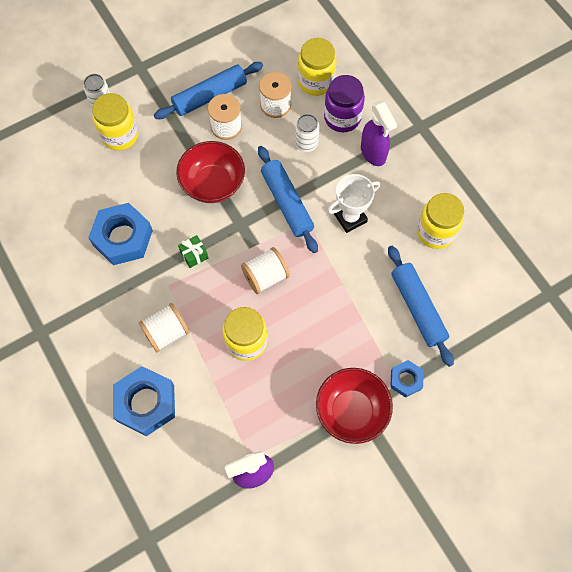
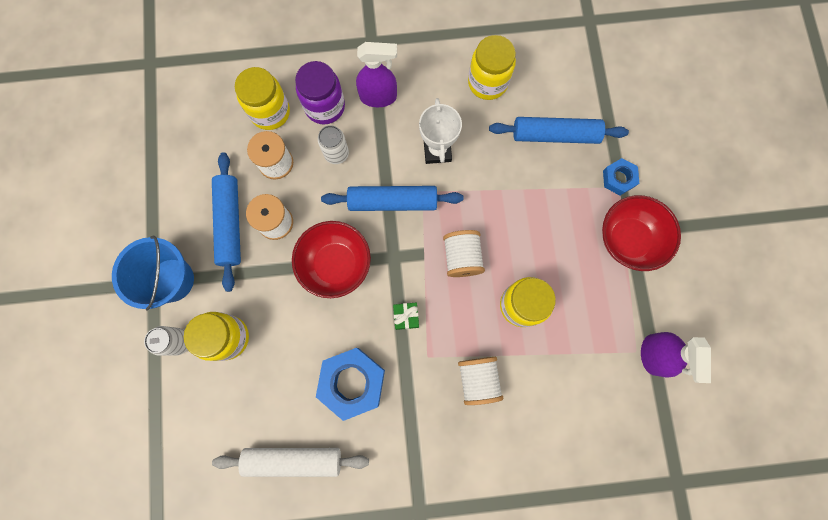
camera: 65 degrees left, 10 degrees up
(45, 222) = (293, 459): none -> white rolling pin
(146, 403) = (543, 430): blue nut -> none
(147, 78) = (171, 280): none -> blue bucket

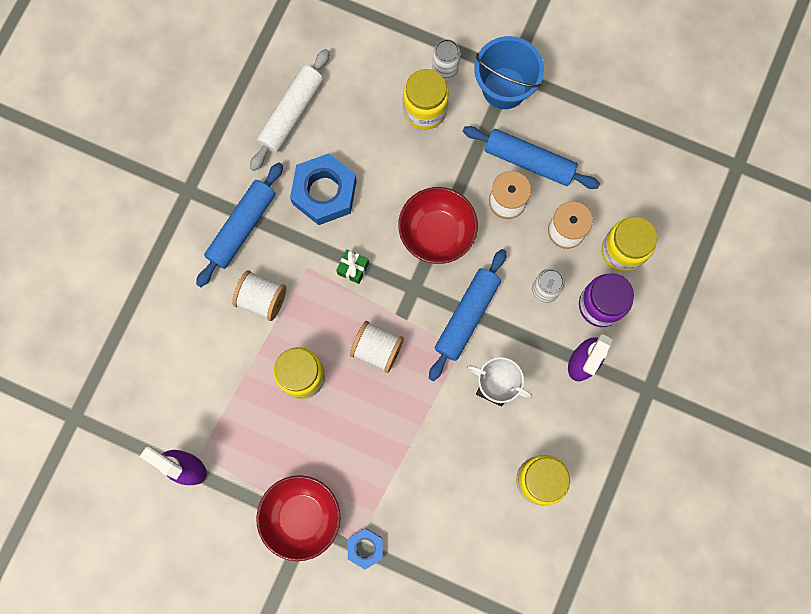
camera: 120 degrees right, 0 degrees up
(555, 135) = (445, 514): blue rolling pin -> blue rolling pin (242, 227)

